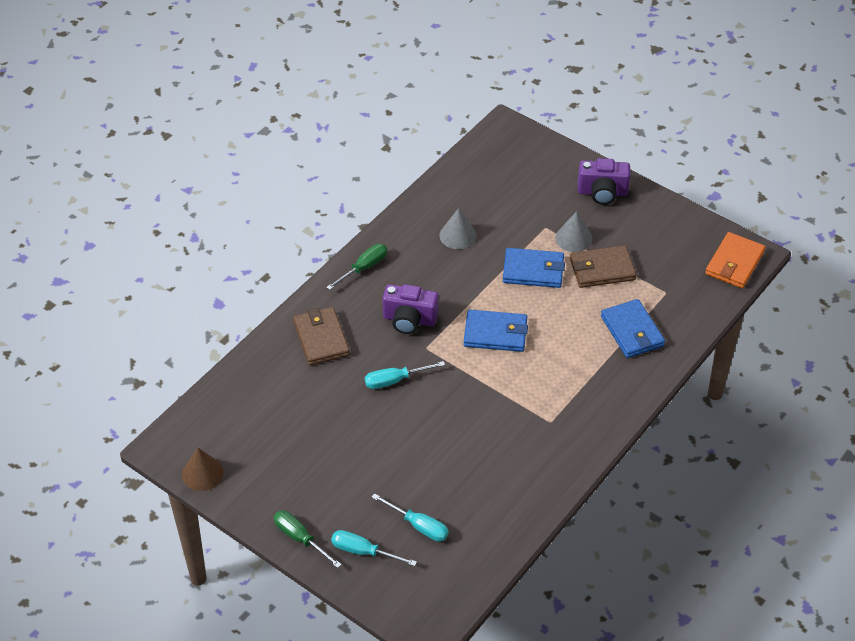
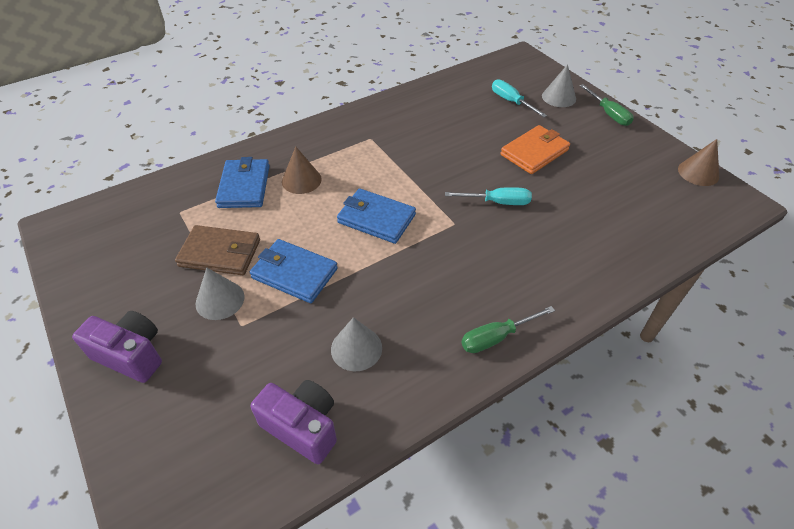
camera: 160 degrees left, 0 degrees up
(321, 338) = (567, 263): brown wallet -> none
(363, 551) = (559, 97): turquoise screwdriver -> grey cone
(409, 320) = (461, 256): purple camera -> purple camera (302, 427)
(585, 352) = (301, 180): none -> brown cone
(734, 263) = (84, 221): orange wallet -> orange wallet (534, 152)

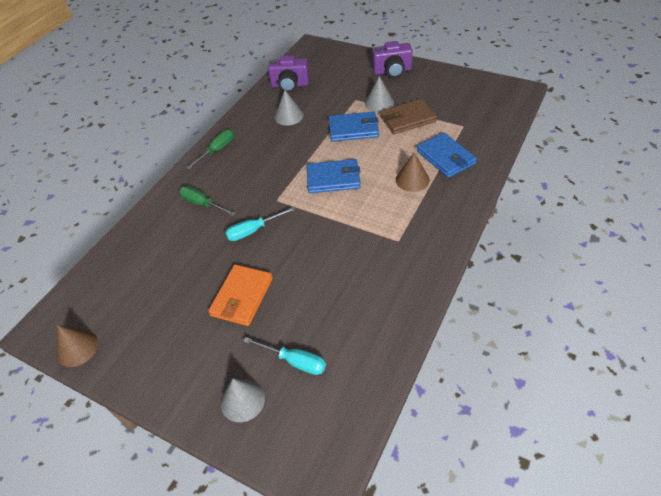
camera: 155 degrees right, 0 degrees up
(608, 114) = (176, 398): green screwdriver -> green screwdriver (202, 204)

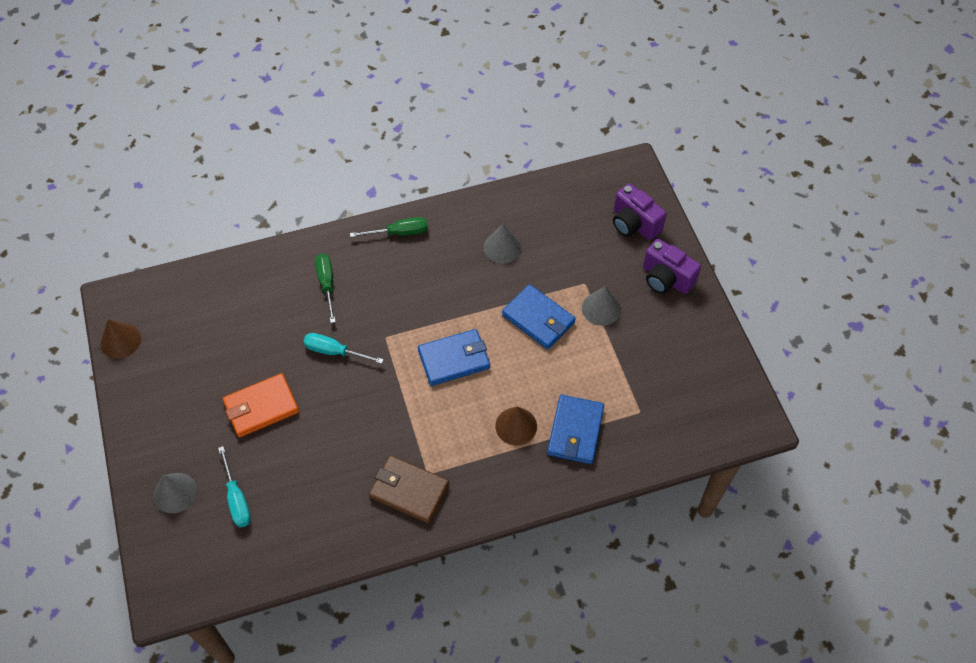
camera: 40 degrees right, 10 degrees up
(290, 85) = (548, 207): purple camera -> purple camera (634, 224)
(333, 179) = (454, 359): blue wallet -> blue wallet turned 60 degrees counterclockwise
(407, 119) = (600, 354): brown wallet -> brown wallet (409, 490)

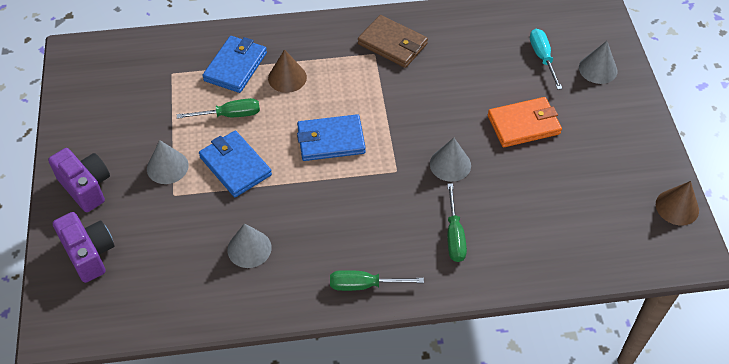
camera: 170 degrees left, 5 degrees down
(334, 351) = (450, 164): turquoise screwdriver -> grey cone
(561, 372) = (230, 115): none -> green screwdriver

